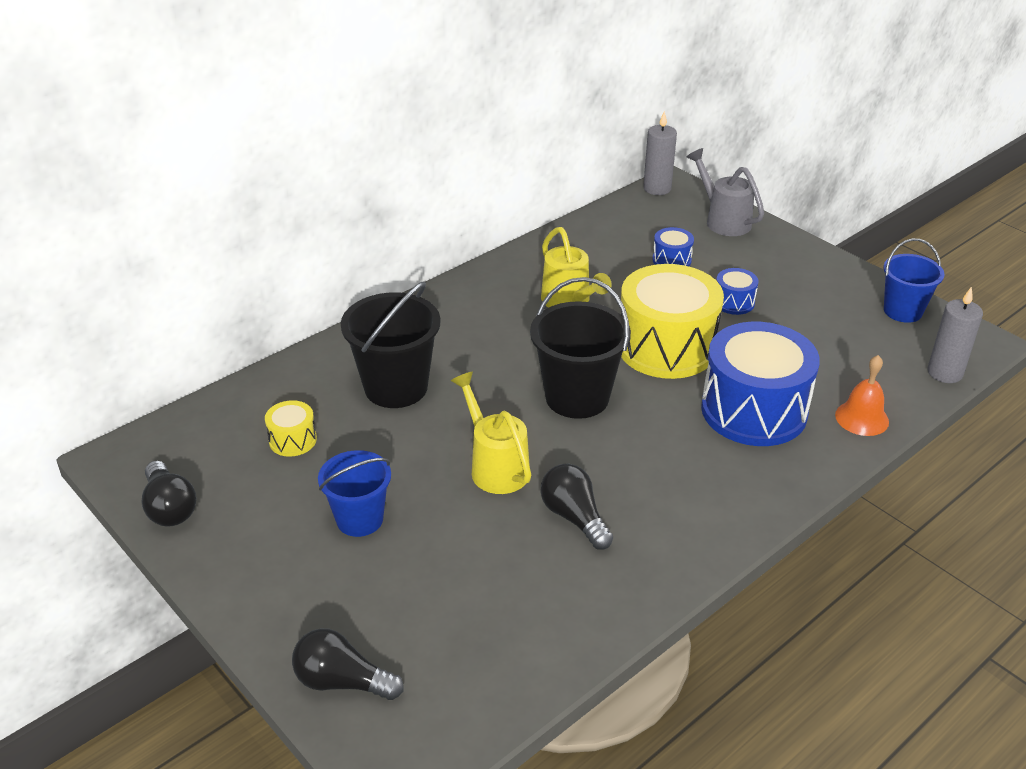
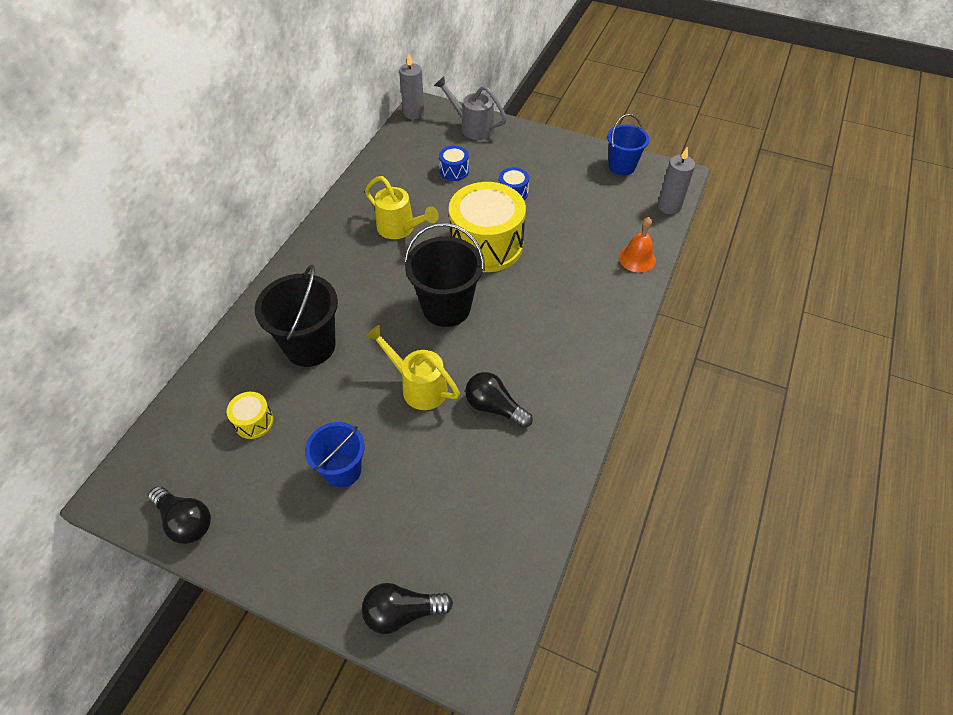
camera: 25 degrees left, 15 degrees up
(754, 410) = (568, 276): blue drum -> none

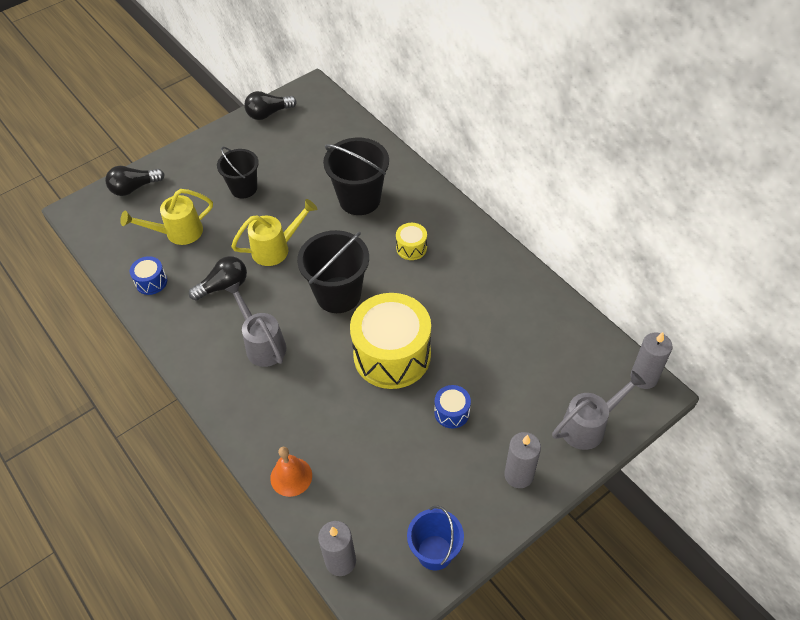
camera: 120 degrees right, 0 degrees up
(254, 421) = (315, 156): yellow drum -> yellow drum (411, 248)
(342, 470) = (244, 188): blue bucket -> black bucket
(400, 229) = (454, 297): yellow watering can -> yellow watering can (178, 233)
(402, 612) = (134, 188): black light bulb -> black light bulb turned 135 degrees counterclockwise
(454, 171) = (517, 374): blue drum -> blue drum (151, 282)
(535, 147) = (518, 475): none -> grey candle
(538, 337) = (262, 344): none -> grey watering can

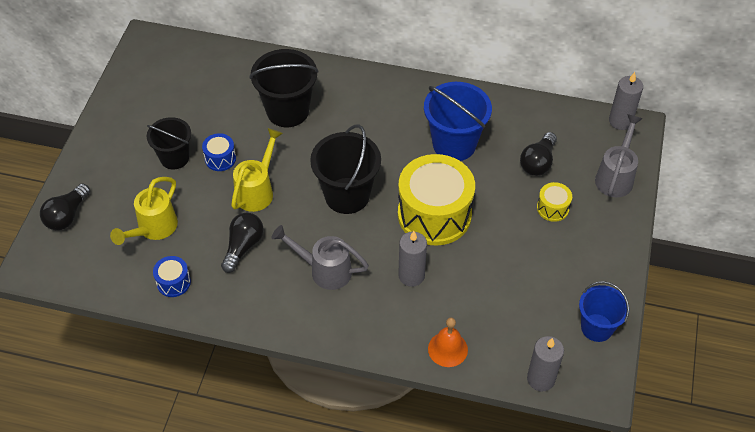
camera: 40 degrees left, 0 degrees up
(268, 113) = (128, 82): black light bulb -> black light bulb (538, 162)
(411, 248) = (369, 125): yellow drum -> yellow drum (552, 208)
(452, 412) = (517, 227): blue drum -> blue drum (220, 159)
(467, 306) = (454, 144): none -> blue bucket
(518, 475) = (602, 239): grey candle -> grey candle (411, 276)

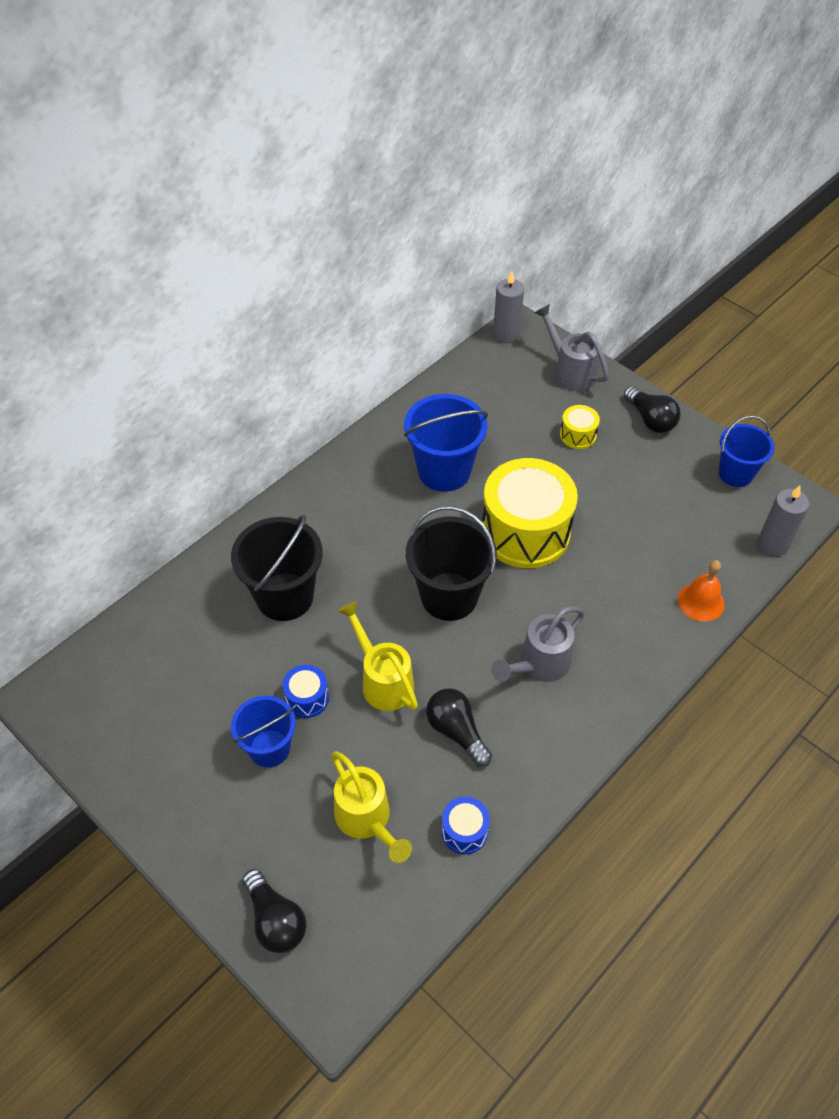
camera: 60 degrees left, 0 degrees up
(174, 158) = (269, 748): black bucket -> blue bucket
(411, 276) = (592, 589): grey candle -> none
(538, 162) = (514, 418): black light bulb -> black light bulb (650, 419)

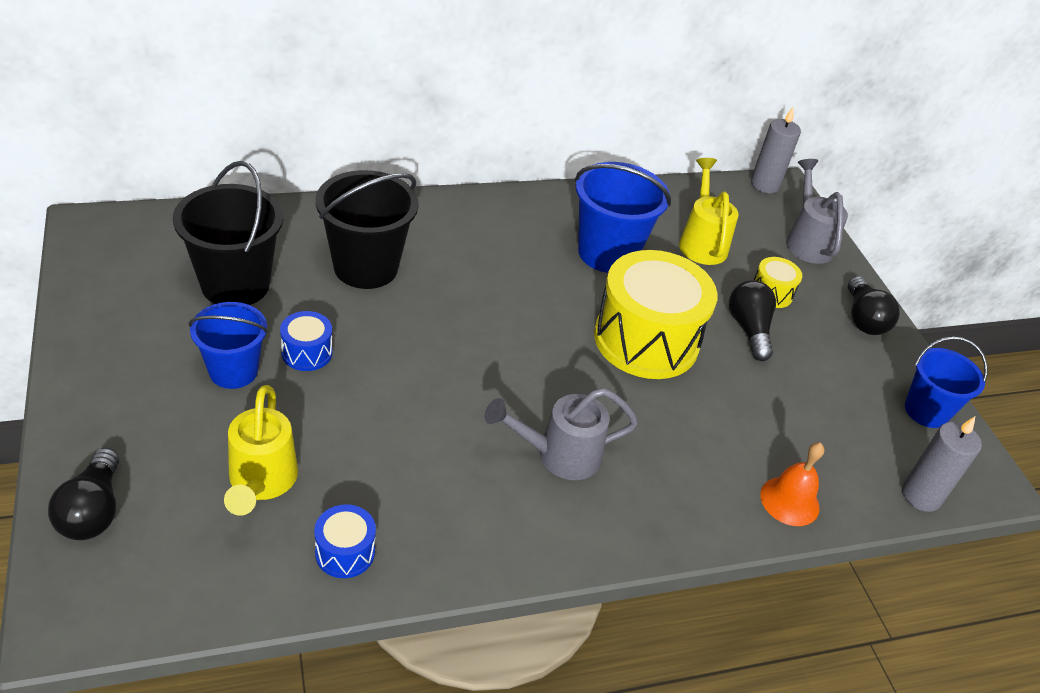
camera: 25 degrees right, 10 degrees down
(383, 680) = (390, 379): yellow watering can -> yellow watering can (702, 242)
(449, 596) = (520, 349): black bucket -> black bucket (235, 285)
(456, 731) = (421, 462): black light bulb -> black light bulb (749, 329)

